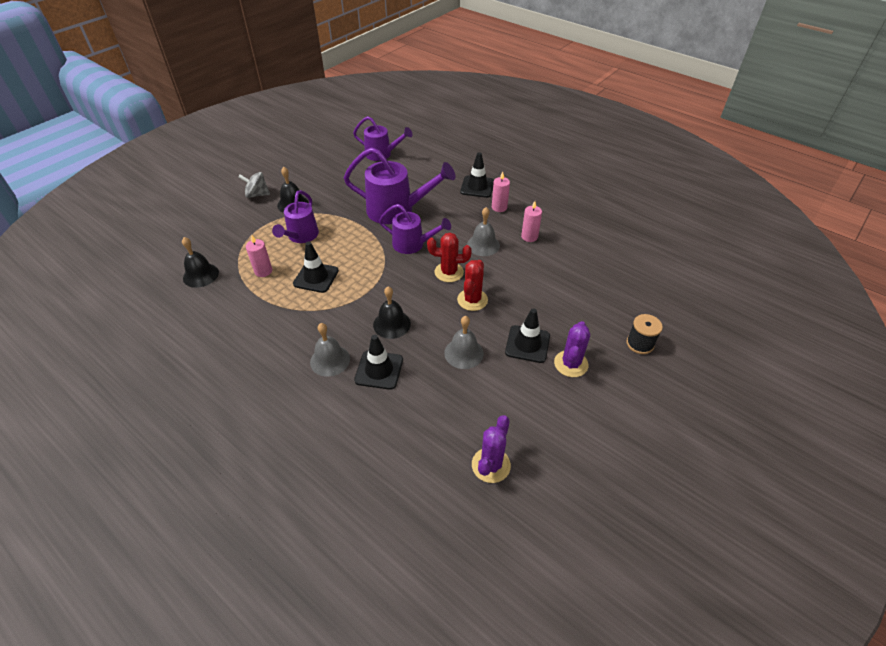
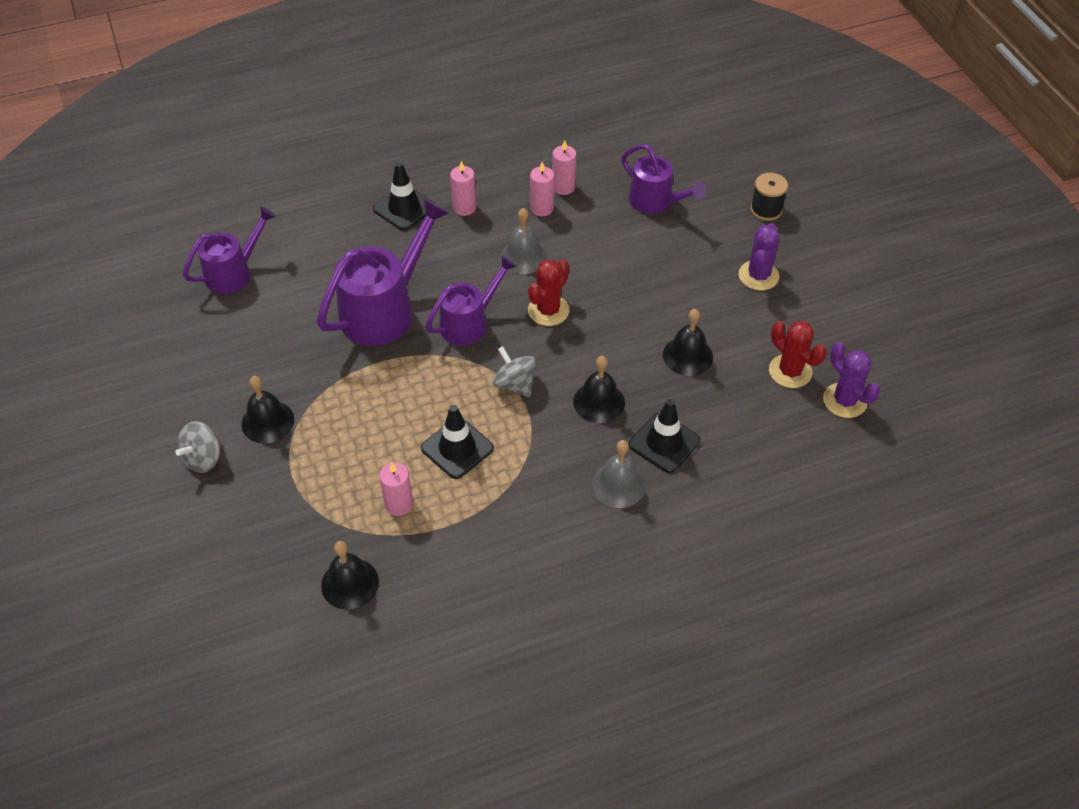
camera: 60 degrees left, 5 degrees up
(301, 236) = (355, 437): purple watering can -> purple watering can (656, 202)
(380, 281) = (515, 384): none -> grey spinning top
(463, 353) = (687, 356): grey bell -> black bell
(472, 300) = (611, 310): red cactus -> red cactus (790, 371)
(527, 344) = (710, 296): black traffic cone -> none
(556, 238) = (563, 187): none -> pink candle
(571, 364) = (758, 276): purple cactus -> purple cactus turned 60 degrees clockwise

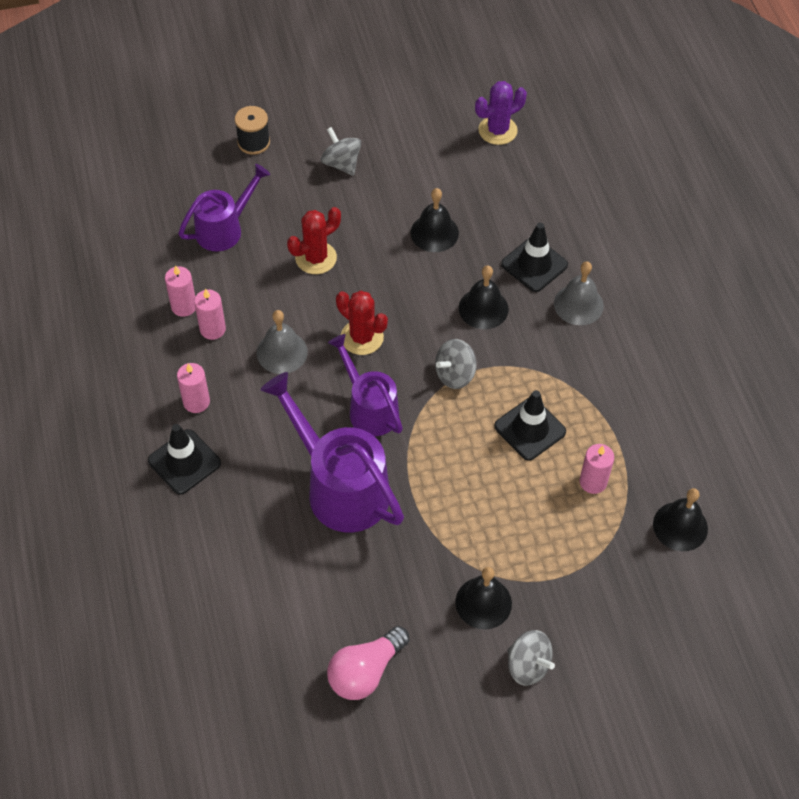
camera: 85 degrees left, 5 degrees up
(205, 343) = (365, 672): none -> pink light bulb
(234, 272) = (257, 644): purple watering can -> none
(758, 276) = (341, 163): purple cactus -> grey spinning top
(790, 371) = (461, 161): red cactus -> red cactus (316, 258)

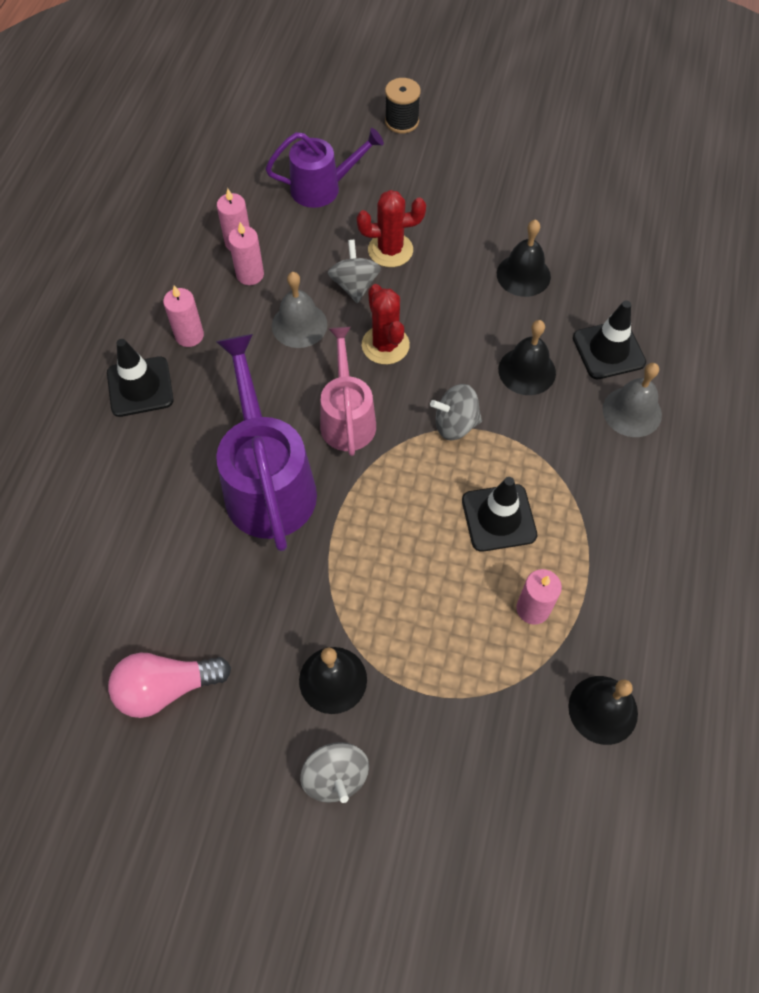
camera: 30 degrees right, 5 degrees up
(341, 163) = (472, 173): grey spinning top -> grey spinning top (354, 285)
(369, 408) = (347, 417): purple watering can -> pink watering can
(497, 130) = (651, 203): purple cactus -> none

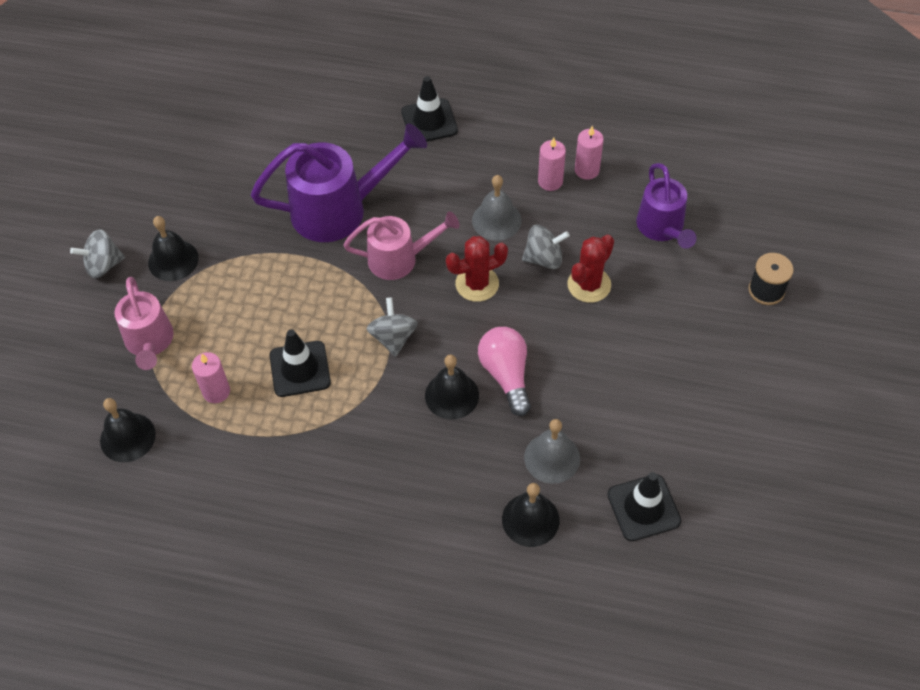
camera: 90 degrees right, 5 degrees down
(166, 688) = (179, 165): pink light bulb -> pink light bulb (506, 375)
(189, 335) = (481, 146): pink candle -> none
(390, 250) = (589, 285): red cactus -> red cactus turned 45 degrees clockwise
(464, 697) = (150, 343): none -> pink watering can
(523, 275) = (567, 396): black bell -> black bell (530, 519)
(608, 350) = (478, 467): black traffic cone -> black traffic cone (643, 508)
(632, 411) = (407, 482): grey bell -> grey bell (552, 458)

